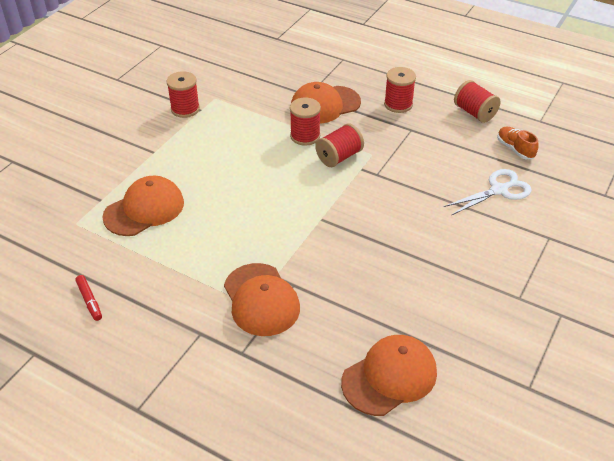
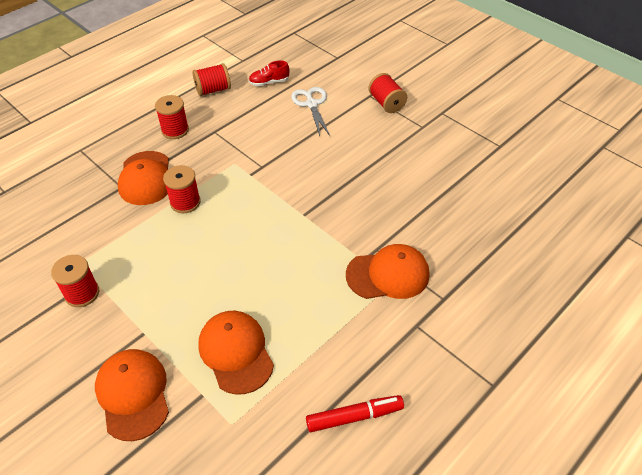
camera: 75 degrees left, 5 degrees up
(89, 301) = (354, 416): red marker -> red marker, size x1.57
(339, 157) = (227, 185): red spool -> red spool (386, 103)
(389, 377) = (482, 212): orange cap -> orange cap (133, 394)
(515, 149) = (269, 82): orange shoe -> red shoe

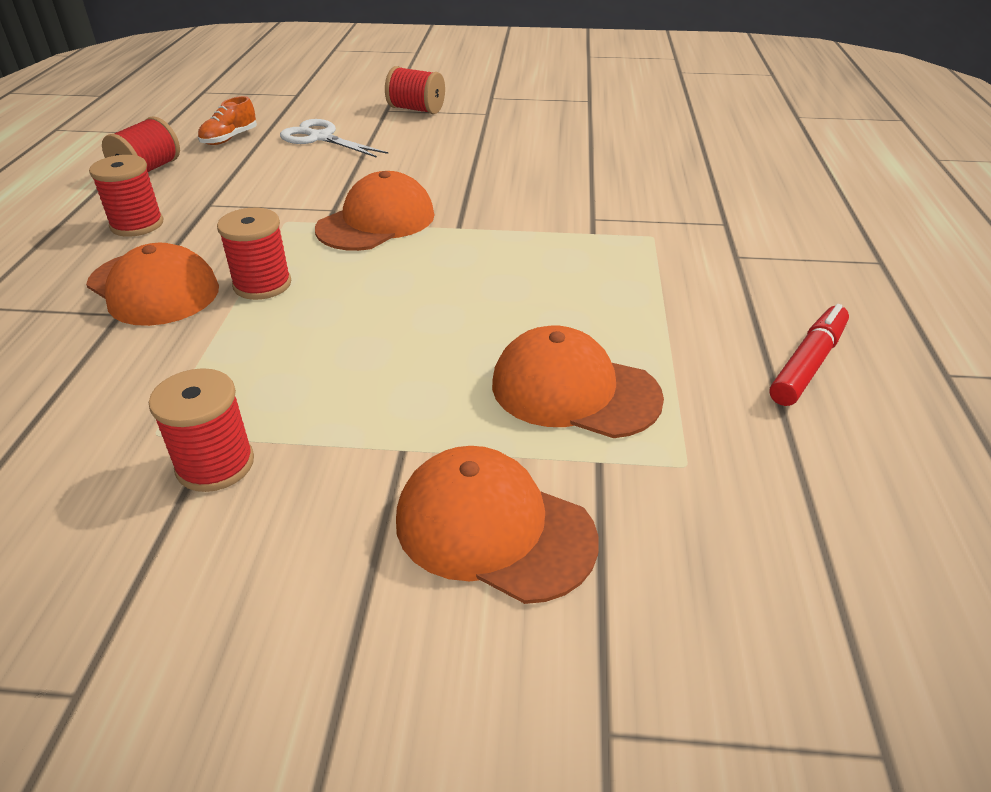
camera: 40 degrees left, 10 degrees down
(269, 82) = (229, 139): red shoe -> orange shoe
(388, 274) = (639, 232): orange cap -> orange cap (376, 222)

